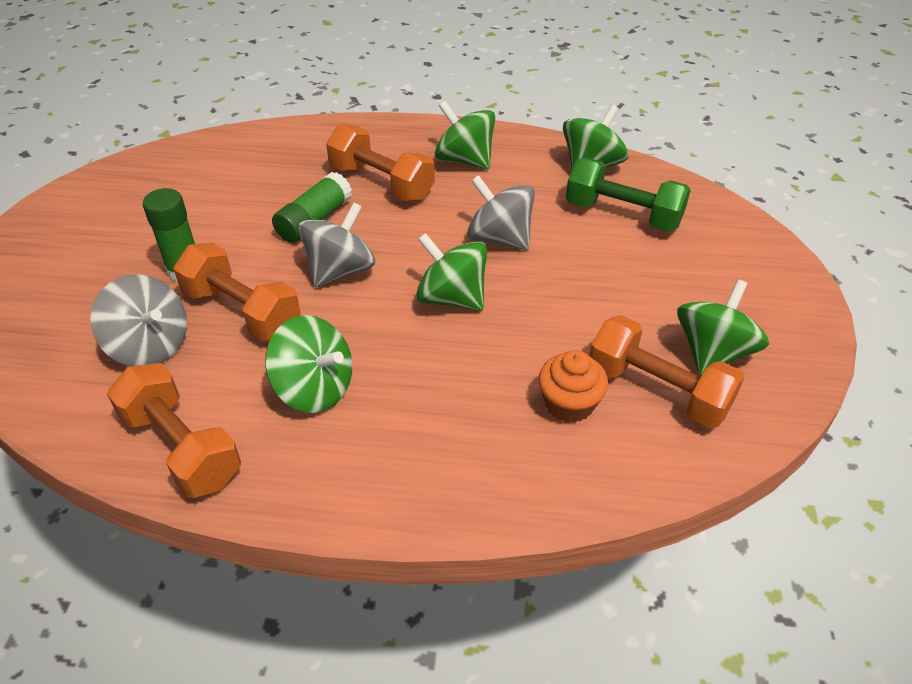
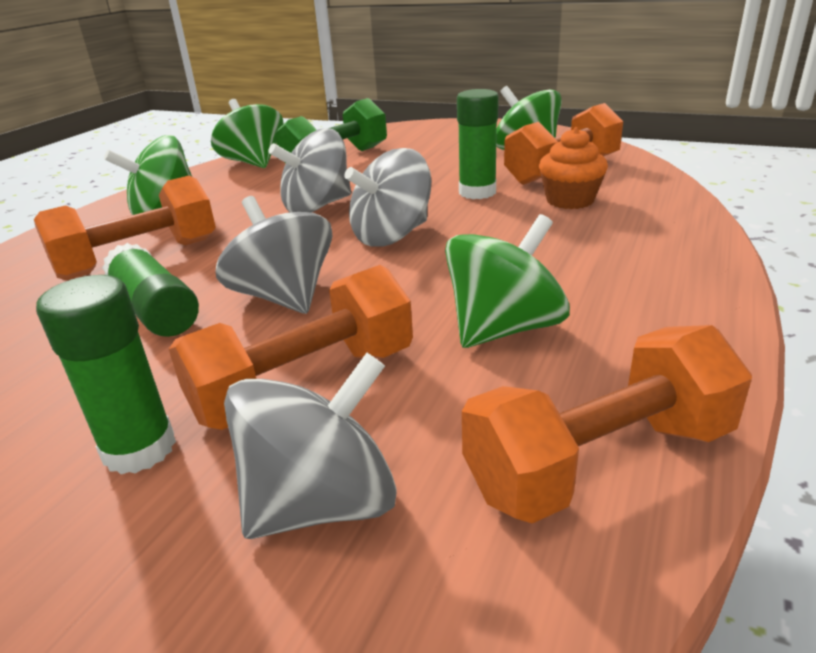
camera: 70 degrees left, 15 degrees down
(452, 298) = (392, 236): green spinning top -> grey spinning top
(568, 333) = (477, 192): none -> green glue stick

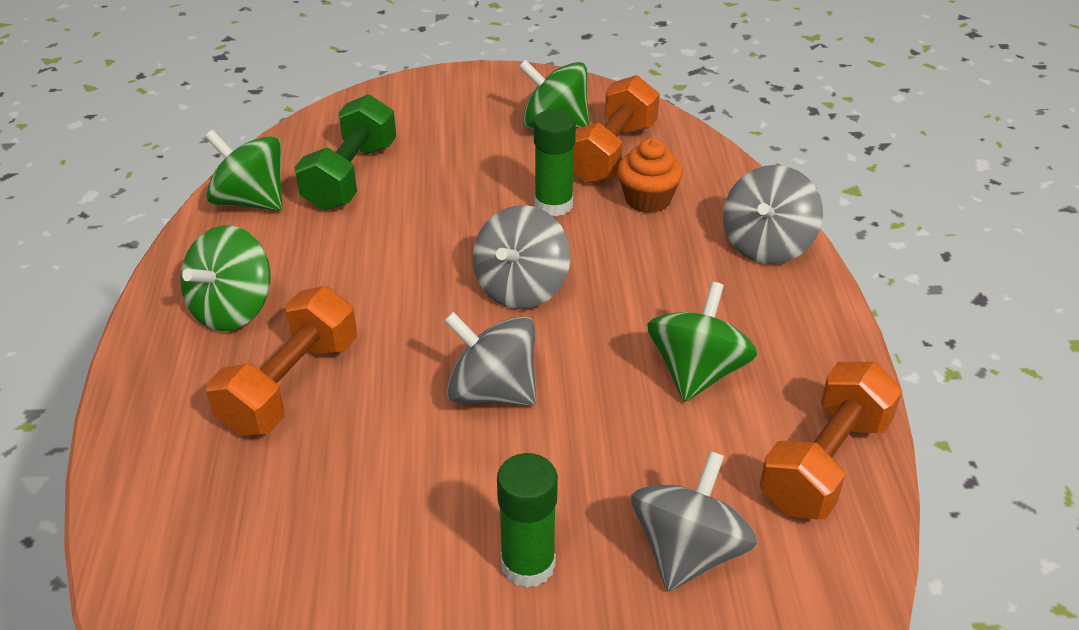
camera: 30 degrees left, 10 degrees up
(155, 310) = (387, 441): green glue stick -> none
(305, 384) = (595, 471): orange dumbbell -> none
(317, 206) = (406, 262): grey spinning top -> grey spinning top (767, 245)

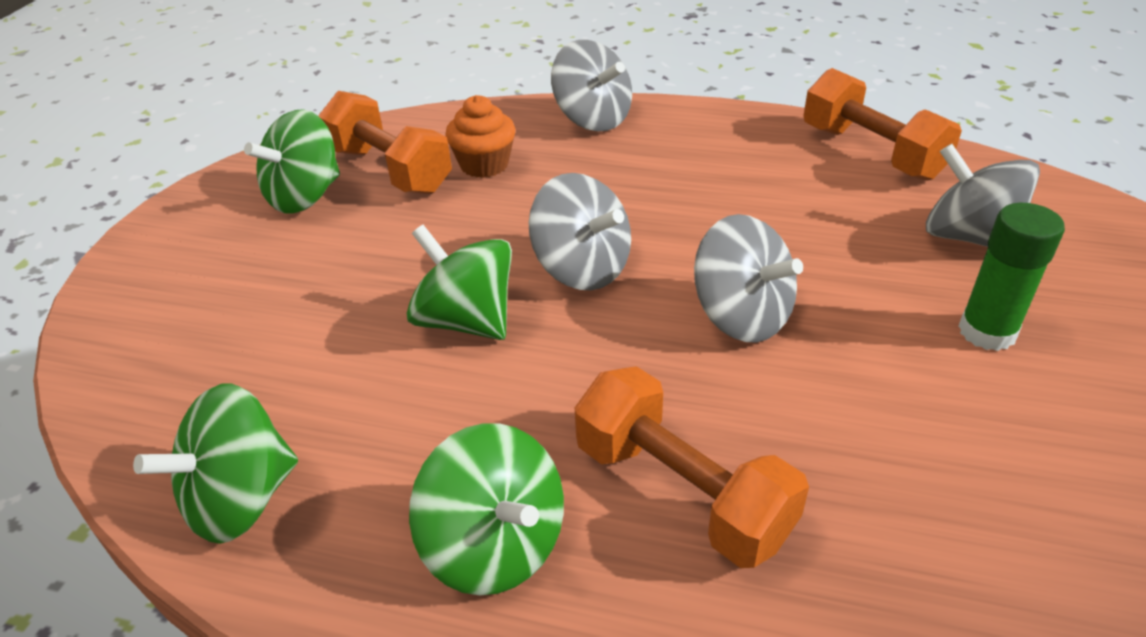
camera: 70 degrees left, 0 degrees up
(351, 176) = (267, 378): green dumbbell -> none
(492, 391) = (741, 316): grey spinning top -> grey spinning top turned 90 degrees counterclockwise
(553, 205) = (451, 222): green glue stick -> none
(697, 372) = (749, 188): green spinning top -> green spinning top (466, 320)

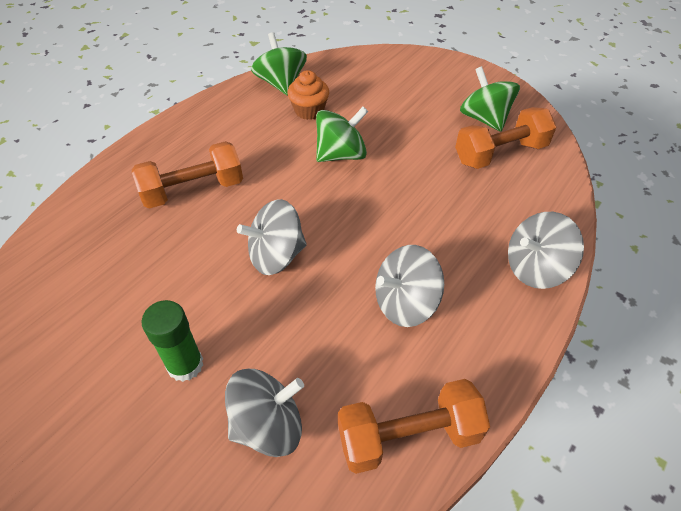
camera: 110 degrees right, 10 degrees up
(484, 164) = (489, 194): orange cupcake -> orange cupcake (309, 111)
(495, 545) = (212, 135): green spinning top -> none
(582, 268) = (356, 206): grey spinning top -> grey spinning top (405, 303)

